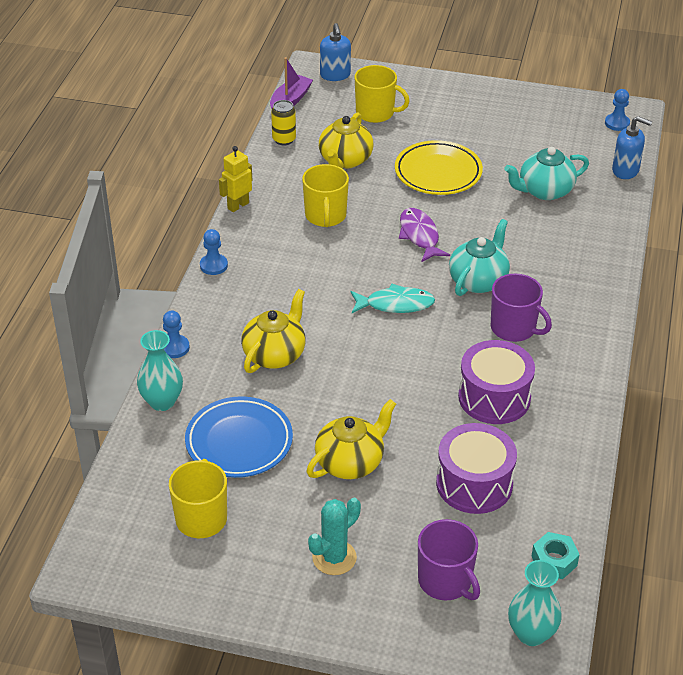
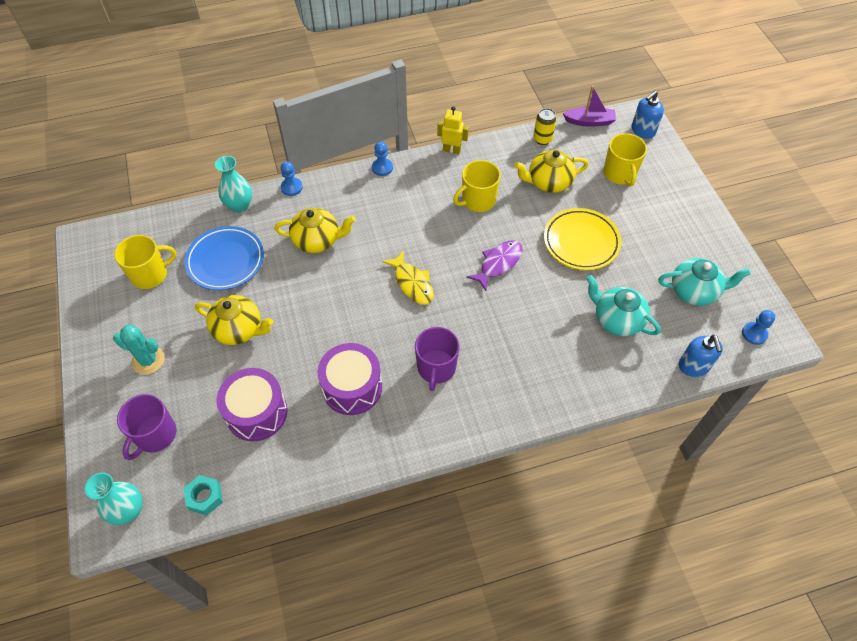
camera: 60 degrees right, 15 degrees up
(395, 304) = (412, 283): turquoise fish -> yellow fish
(478, 280) = (474, 322): turquoise teapot -> turquoise teapot (694, 291)

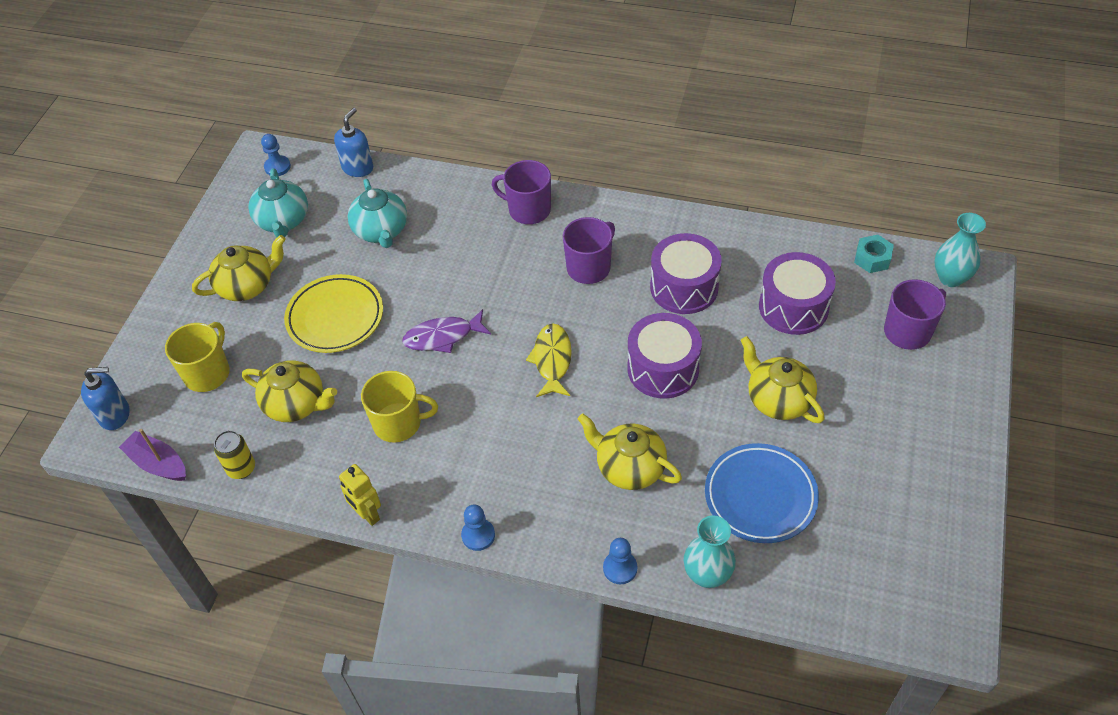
camera: 145 degrees left, 5 degrees down
(148, 360) = (897, 412): turquoise cactus -> none
(150, 274) = (867, 525): yellow mug -> none
(332, 313) = (663, 368): none -> purple drum
(523, 397) = (528, 210): none -> purple mug
(661, 234) = (247, 286): none -> yellow teapot
(694, 291) = (283, 221): turquoise teapot -> turquoise teapot turned 135 degrees counterclockwise

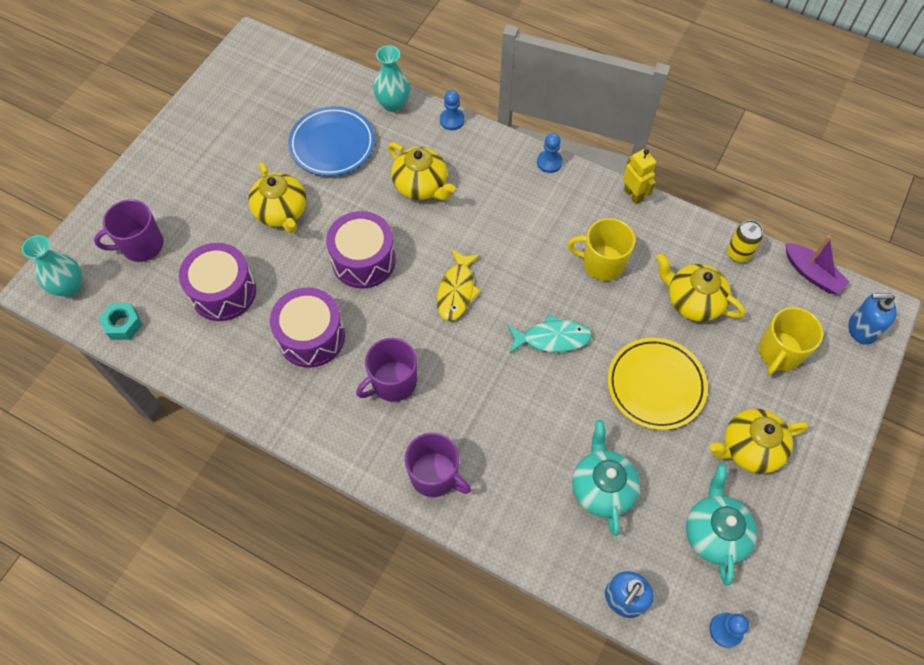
camera: 170 degrees left, 10 degrees up
(442, 336) = (552, 338): purple fish -> turquoise fish

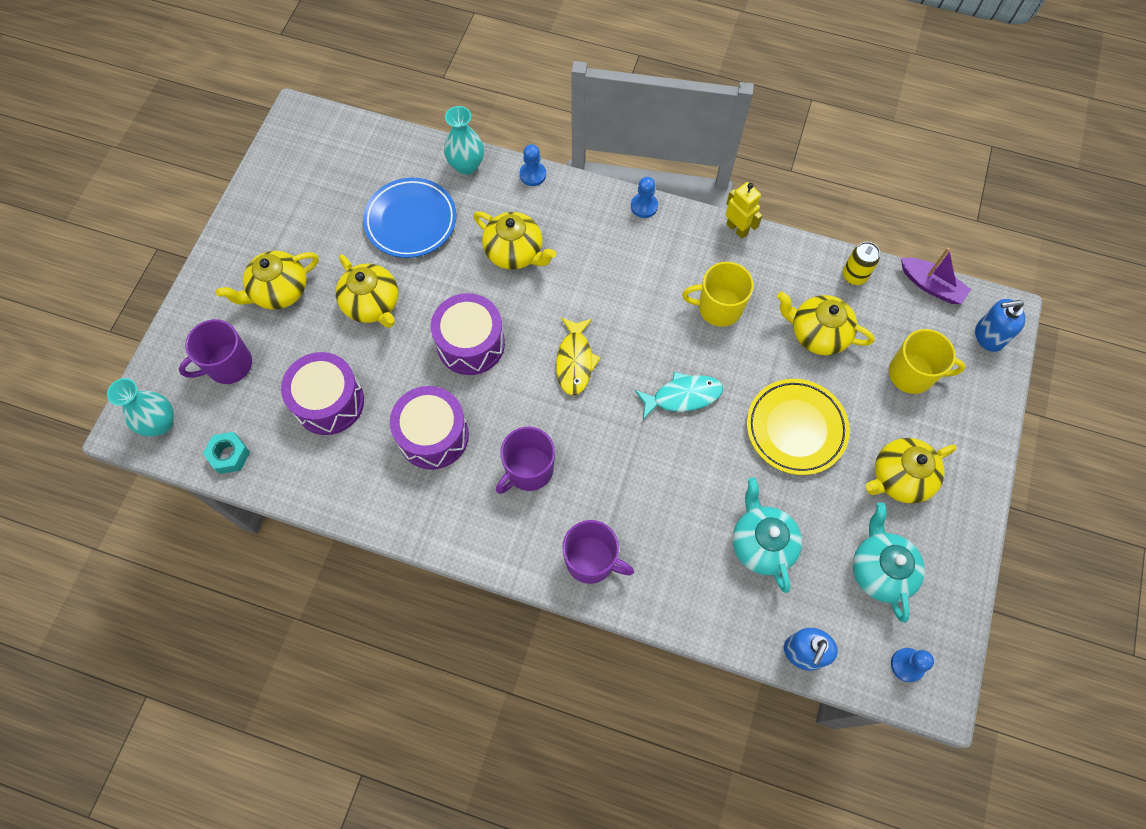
camera: 10 degrees left, 5 degrees up
(201, 188) = (279, 291): none -> yellow teapot
(779, 353) = (912, 374): yellow mug -> yellow mug turned 105 degrees counterclockwise

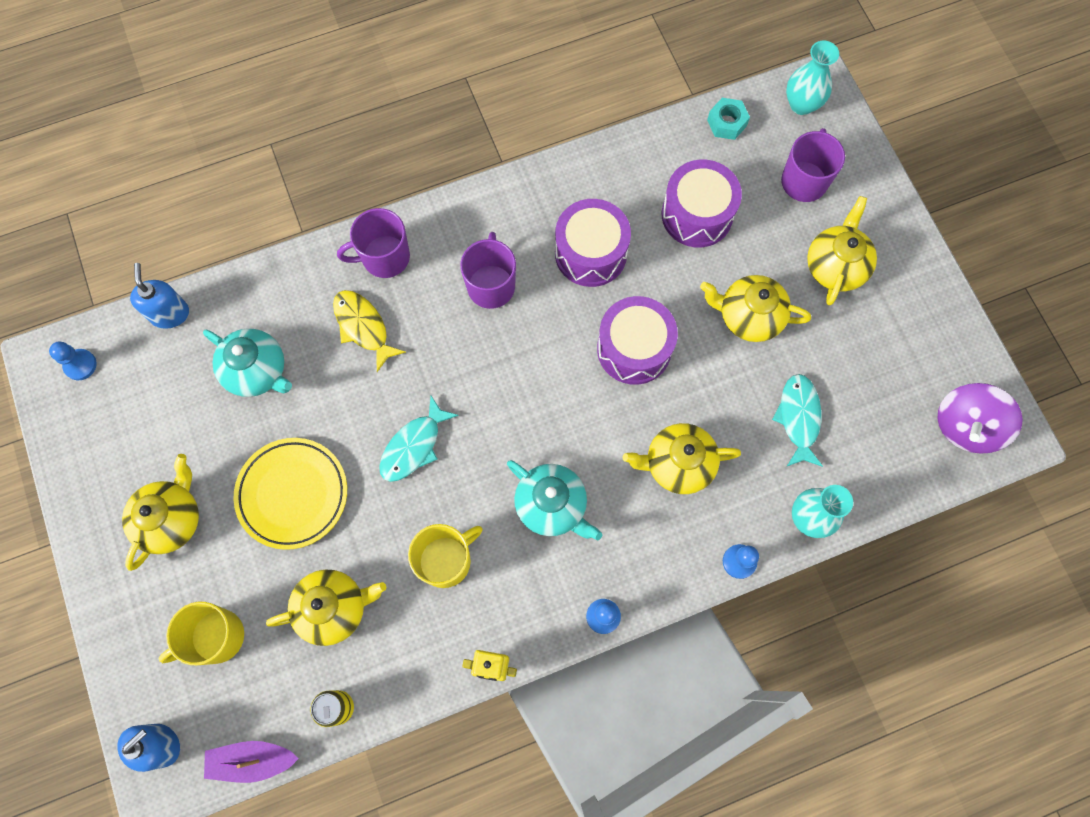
camera: 140 degrees right, 5 degrees up
(318, 142) = (966, 426): none -> purple spinning top
(411, 221) = (798, 418): blue plate -> turquoise fish
(575, 361) = (532, 404): yellow fish -> yellow fish (363, 327)
(879, 570) = (144, 424): turquoise teapot -> turquoise teapot (552, 505)

